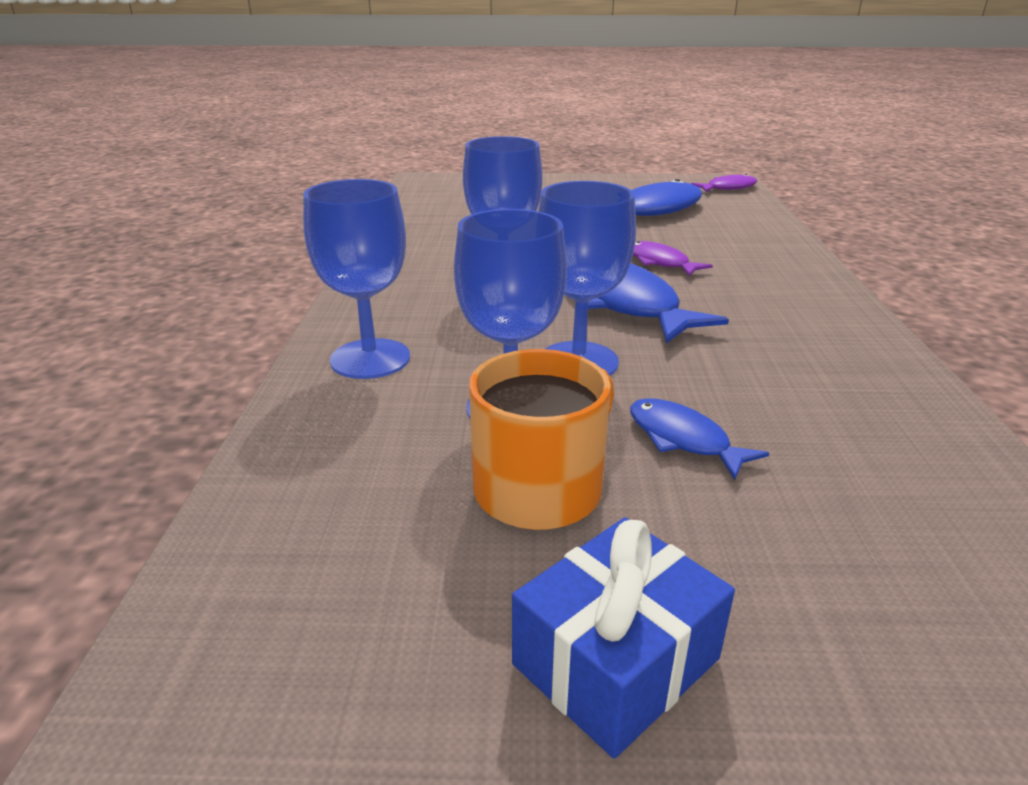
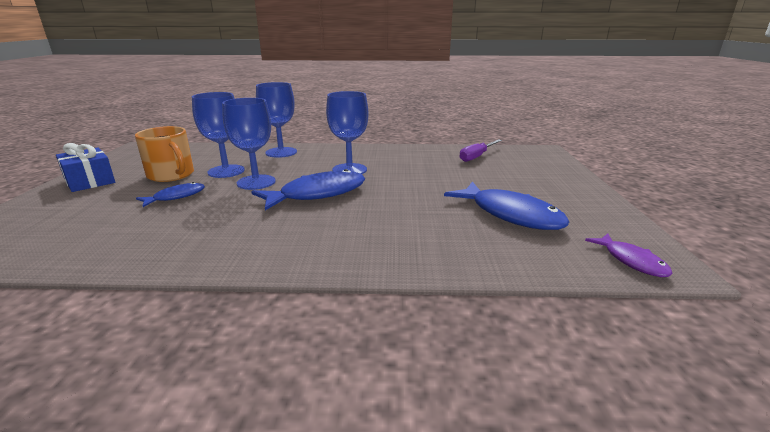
camera: 90 degrees right, 5 degrees down
(445, 210) = (477, 157): none -> purple screwdriver
(660, 262) = (384, 208): purple fish -> none

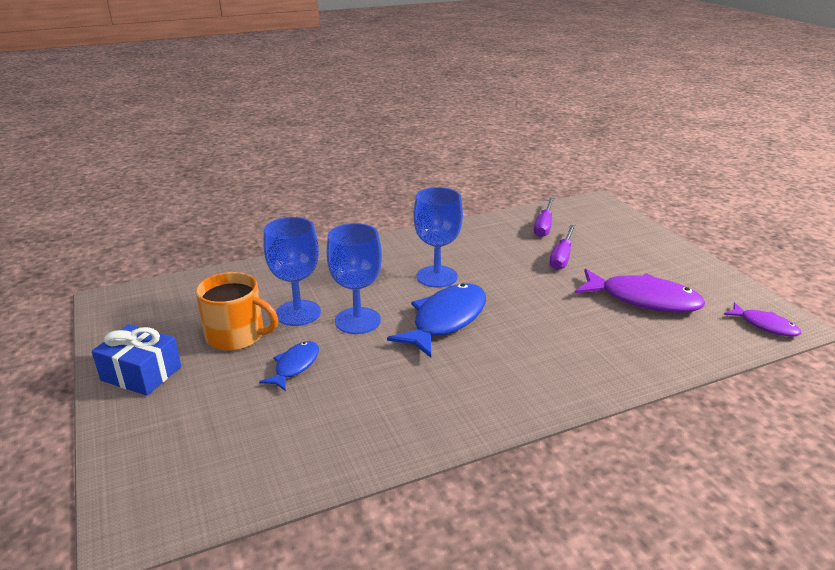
camera: 25 degrees left, 5 degrees up
(281, 152) = (323, 266): blue goblet -> none
(467, 175) = (562, 257): none -> purple screwdriver
(510, 214) = (643, 299): blue fish -> purple fish

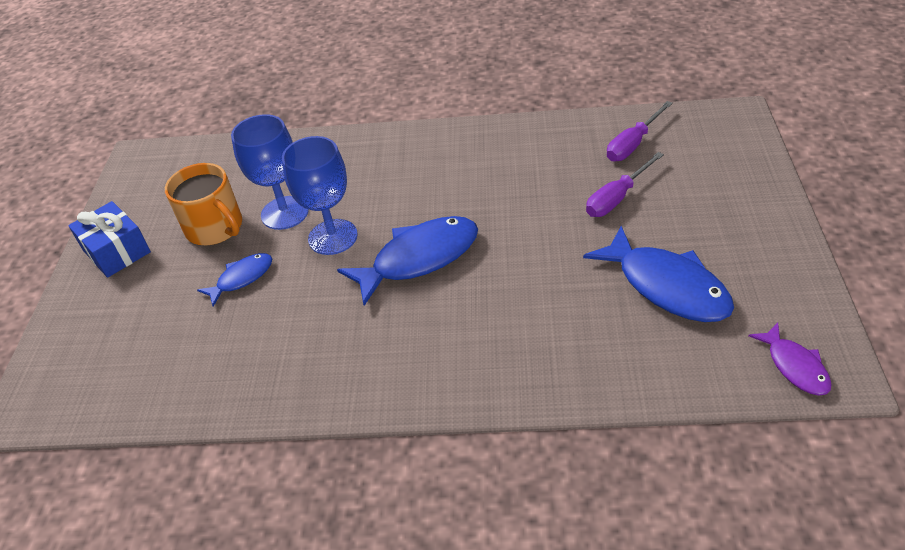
camera: 30 degrees right, 15 degrees up
(437, 276) = (452, 195): blue goblet -> none
(643, 299) = (666, 286): purple fish -> blue fish

